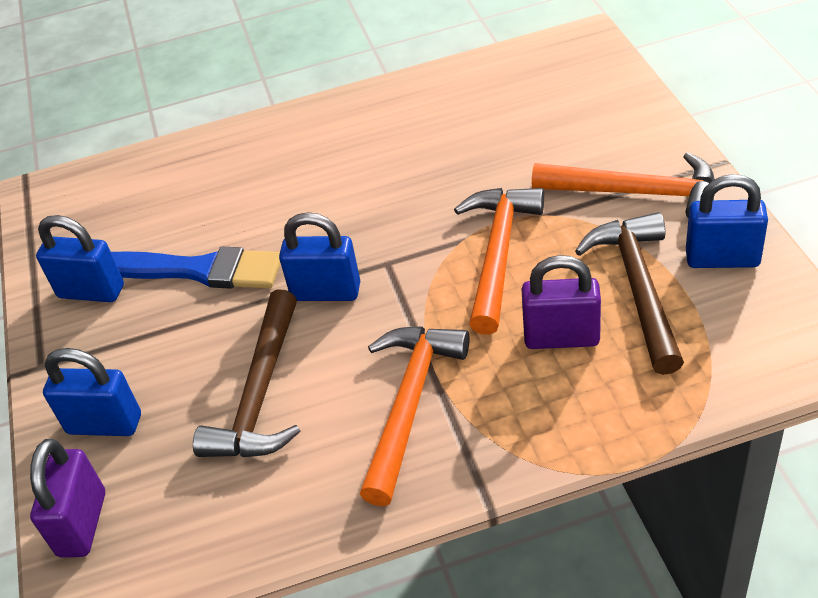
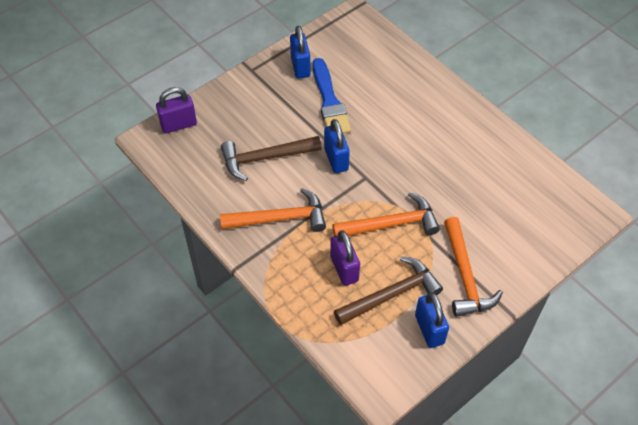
camera: 60 degrees right, 10 degrees up
(104, 424) = (229, 108): blue padlock -> none

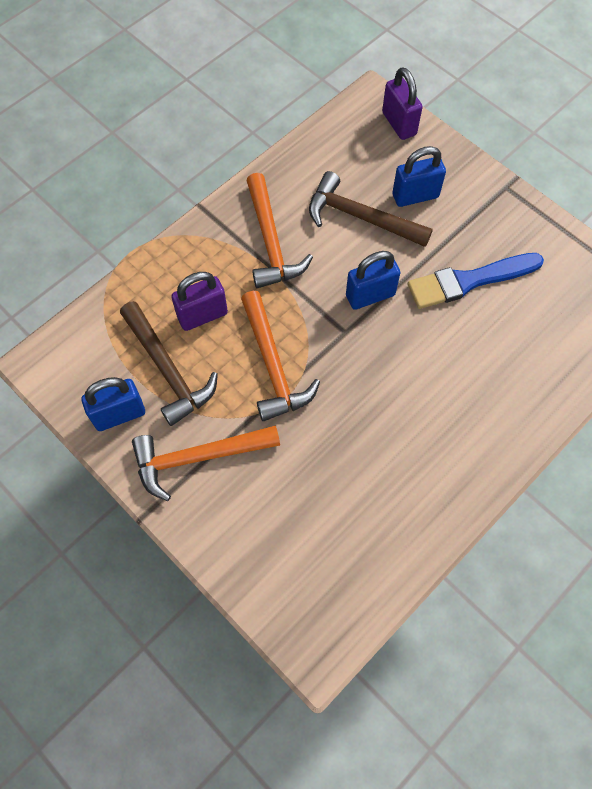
camera: 85 degrees right, 10 degrees up
(265, 158) = (360, 217): brown hammer -> brown hammer turned 45 degrees counterclockwise
(300, 67) = (524, 242): blue padlock -> blue padlock (415, 196)

